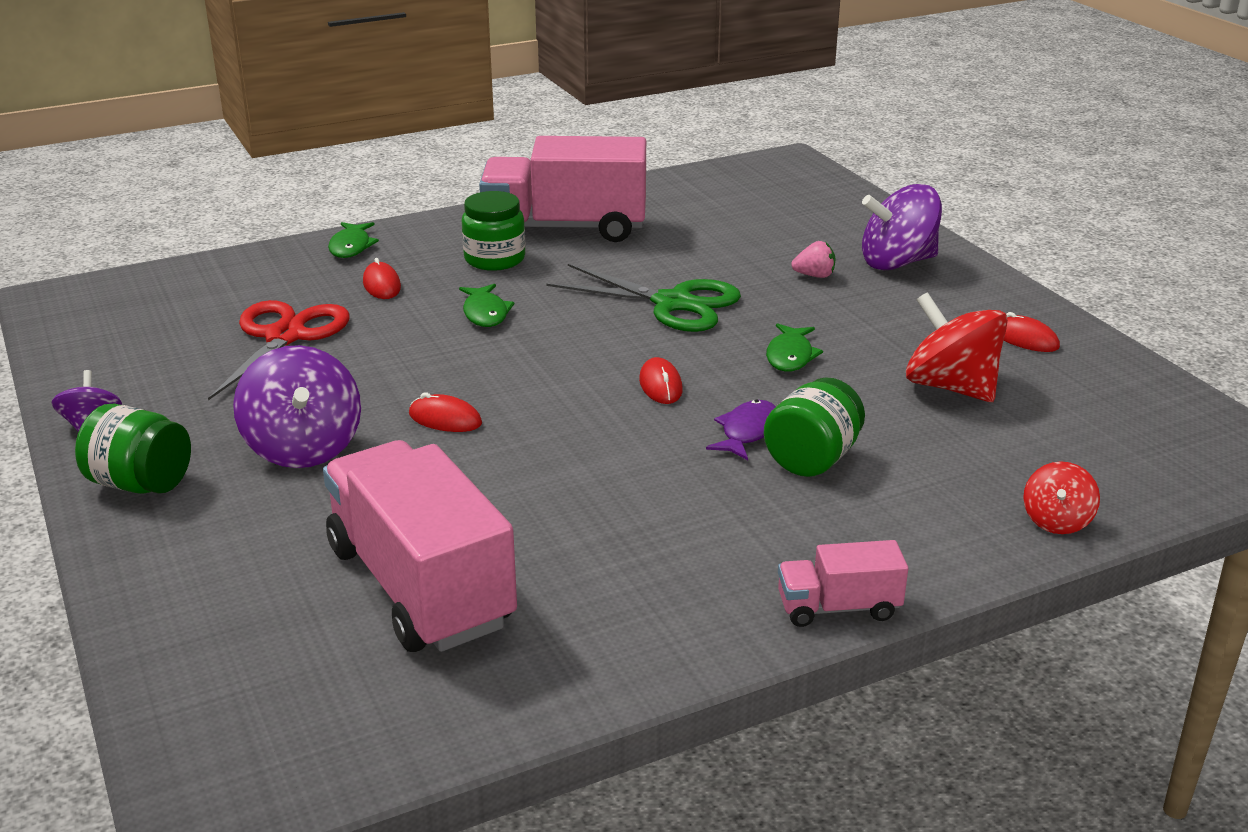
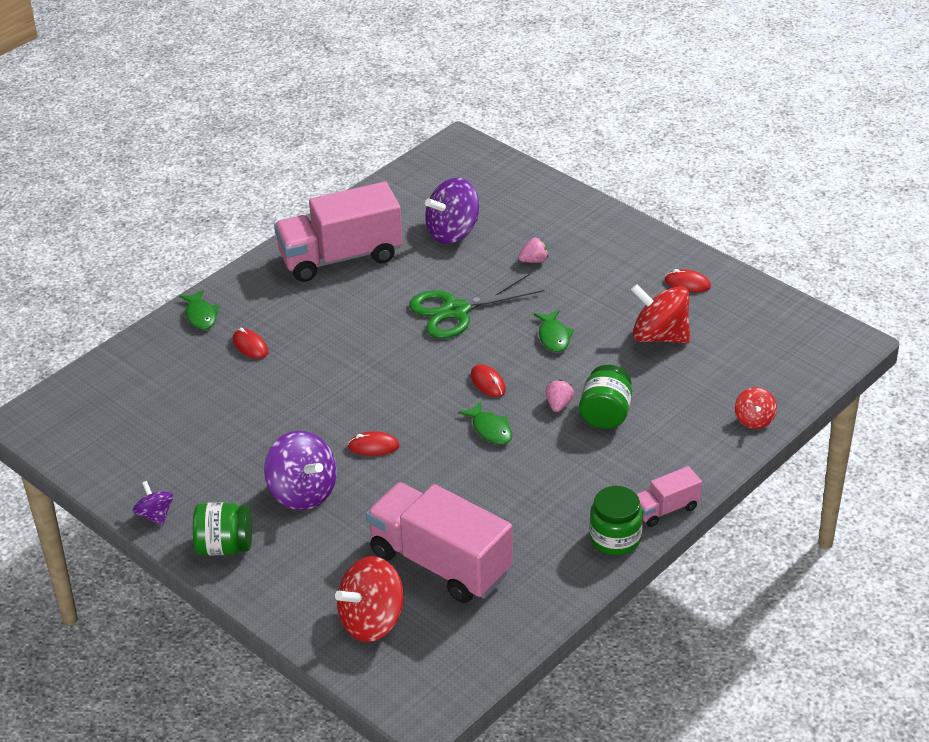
camera: 20 degrees left, 10 degrees up
(251, 638) = (372, 621): none -> red spinning top
(285, 337) = (220, 409): red scissors -> none
(485, 313) = (339, 353): green fish -> green fish (490, 429)
(494, 259) = (311, 301): green jar -> green jar (615, 538)
(673, 303) = (456, 311): green scissors -> green scissors turned 150 degrees clockwise
(747, 432) = (558, 404): purple fish -> pink strawberry
(897, 262) = (581, 234): purple spinning top -> purple spinning top (453, 232)

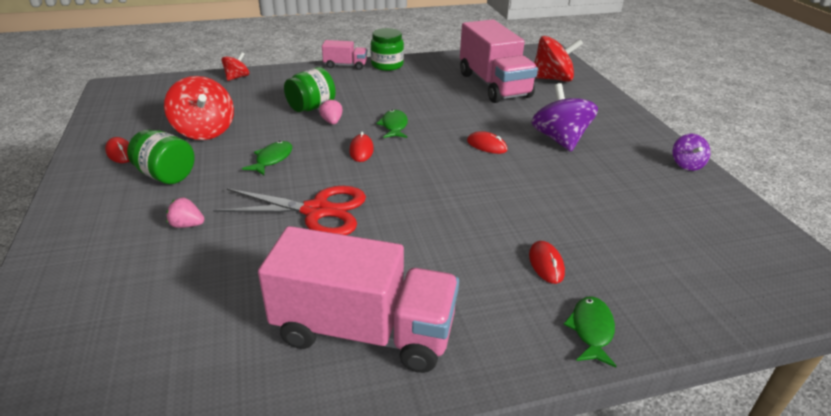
camera: 150 degrees left, 5 degrees down
(225, 546) = (633, 132): green jar -> green jar (166, 175)
(453, 232) = (207, 298): purple spinning top -> none
(456, 311) = (317, 211): green scissors -> red scissors
(558, 404) = (332, 122): pink strawberry -> pink strawberry turned 120 degrees clockwise

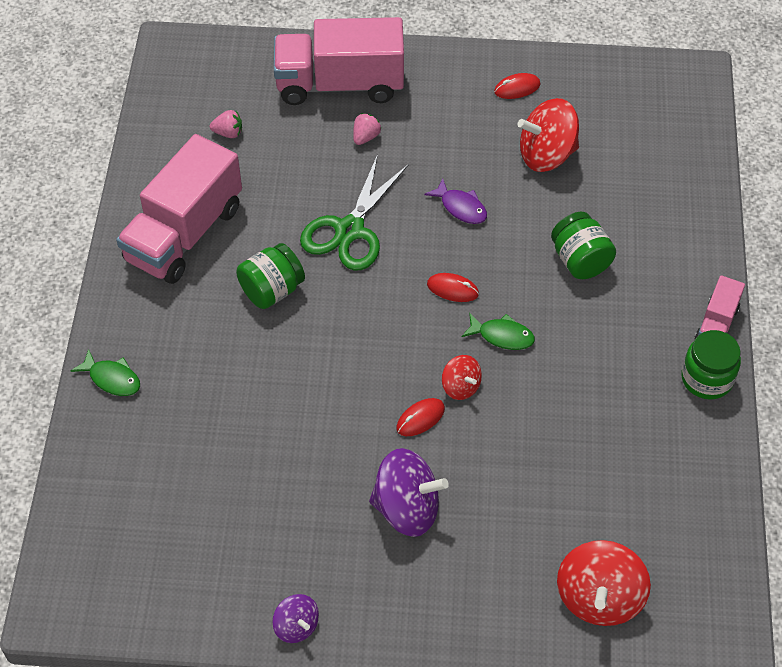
camera: 110 degrees right, 20 degrees up
(166, 175) = (457, 123): green jar -> green jar (272, 290)
(237, 77) = (698, 193): red spinning top -> red spinning top (460, 386)
(272, 159) = (461, 207): green fish -> purple fish
(317, 211) = (350, 230): red scissors -> green scissors
(332, 122) = (533, 274): pink strawberry -> pink strawberry (228, 133)
(493, 85) = (596, 499): pink truck -> pink truck (340, 84)
(546, 264) = (197, 383): red mouse -> none
(686, 164) = (296, 626): purple spinning top -> purple spinning top turned 150 degrees counterclockwise

